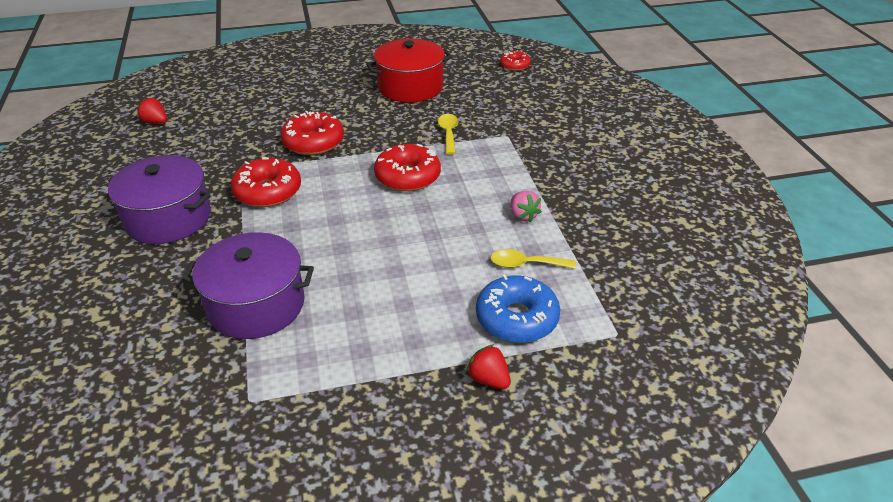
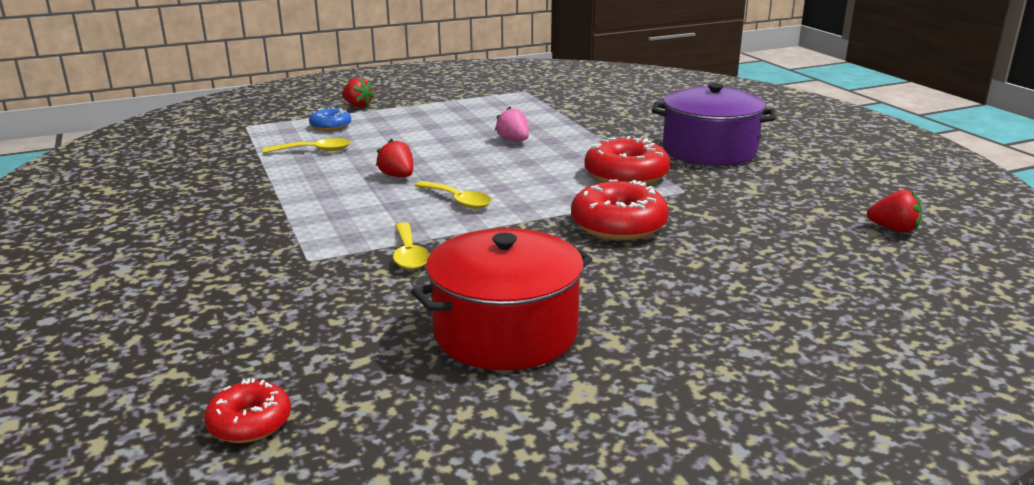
camera: 170 degrees right, 15 degrees down
(256, 305) = (558, 118): purple pot -> none
(407, 177) = (458, 201): red donut -> yellow spoon
(449, 212) = (397, 176): none -> red strawberry
(516, 318) = (331, 126): blue donut -> blue donut, size x0.58
(523, 215) = (307, 180): pink strawberry -> pink strawberry (513, 140)

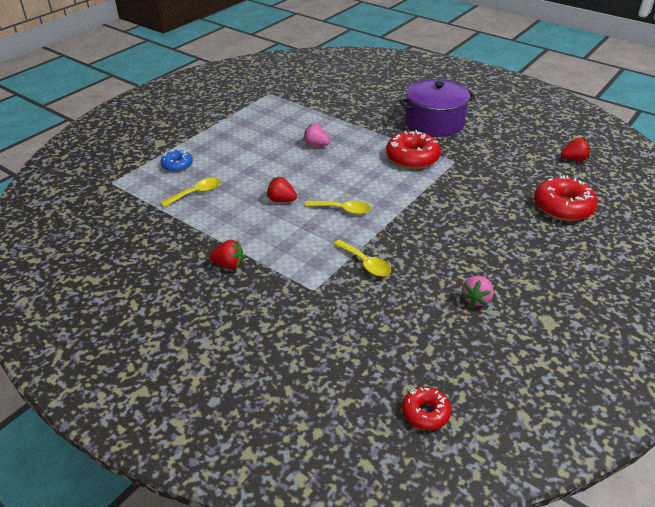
camera: 30 degrees left, 15 degrees up
(357, 105) = (170, 138): red strawberry -> red strawberry (229, 264)
(505, 332) = (476, 299): red pot -> pink strawberry
(618, 225) = (449, 200): red donut -> red donut (562, 207)

